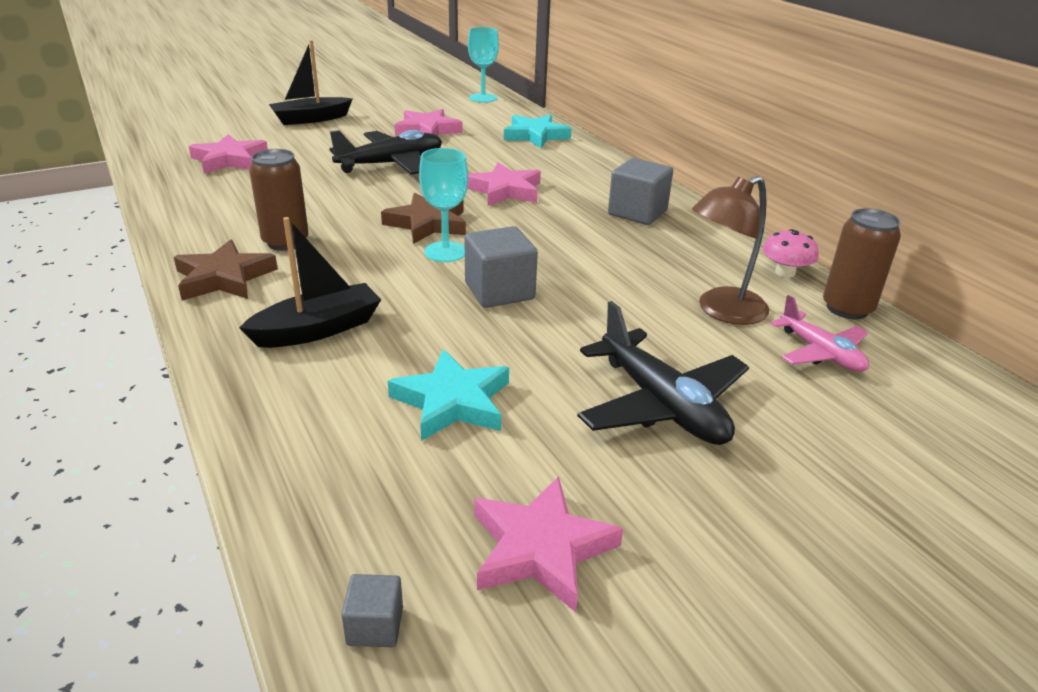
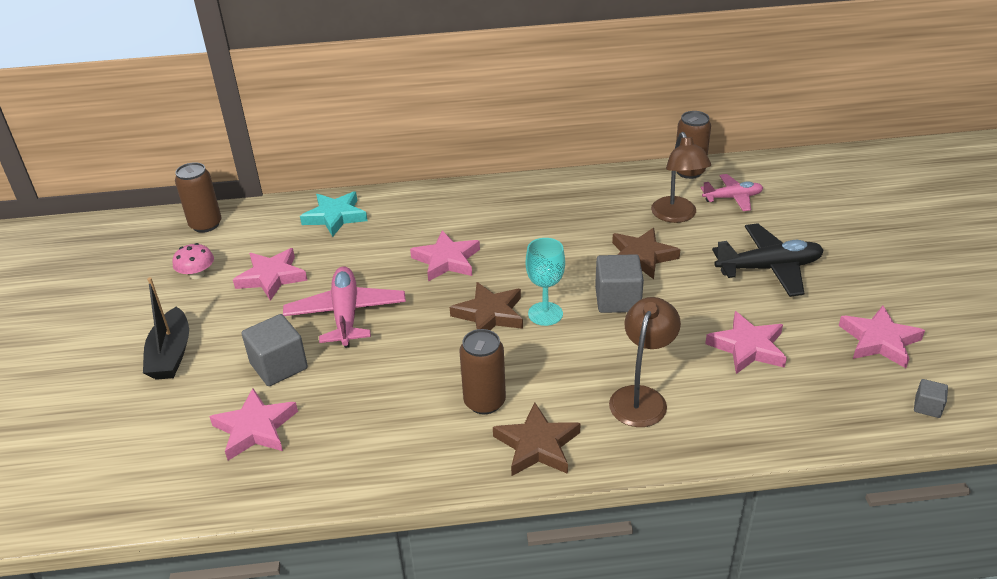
camera: 65 degrees left, 5 degrees up
(318, 329) = (641, 397): black boat -> brown lamp
(391, 164) = (346, 314): black plane -> pink plane
(453, 402) = (747, 347): turquoise star -> pink star
(483, 98) = (206, 225): turquoise goblet -> brown can
(602, 296) = (641, 257): none -> brown star
(637, 212) = (524, 207): grey cube -> grey cube (279, 366)
(785, 272) = (638, 177): pink mushroom -> pink mushroom (197, 274)

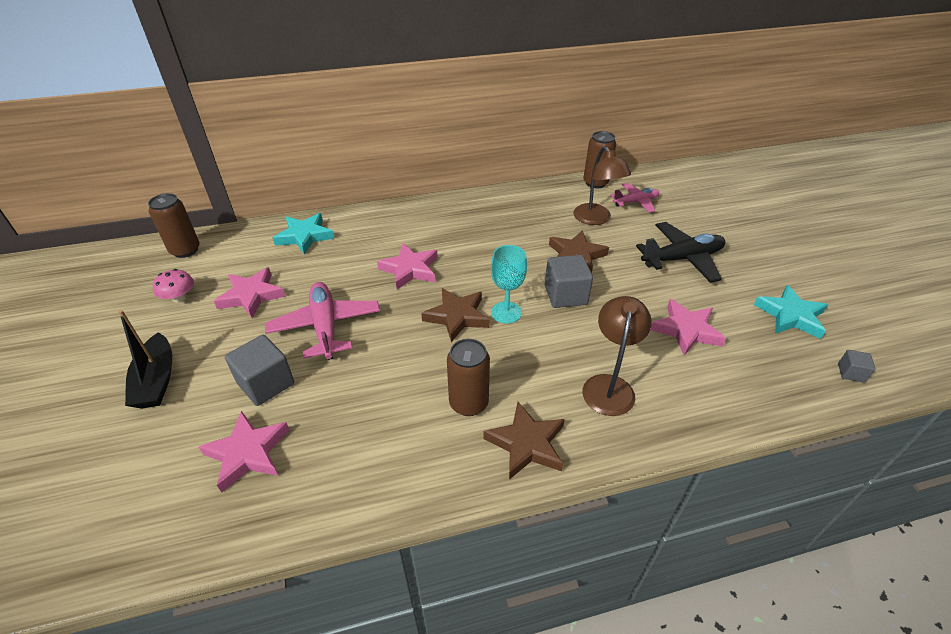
camera: 10 degrees left, 5 degrees up
(879, 341) = (790, 316): pink star -> turquoise star

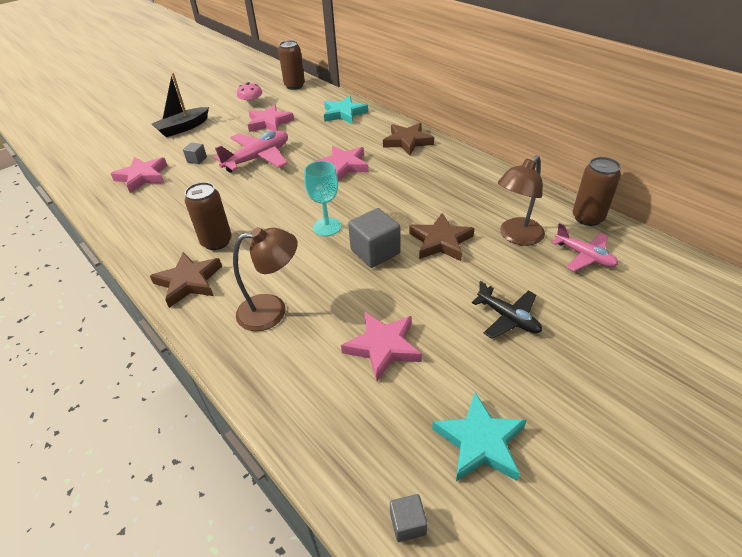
camera: 65 degrees right, 0 degrees up
(266, 383) = (197, 160): grey cube -> grey cube, size x0.52
(457, 316) = (305, 205): brown star -> brown star (407, 141)
(682, 259) = (508, 318): black plane -> black plane, size x0.62

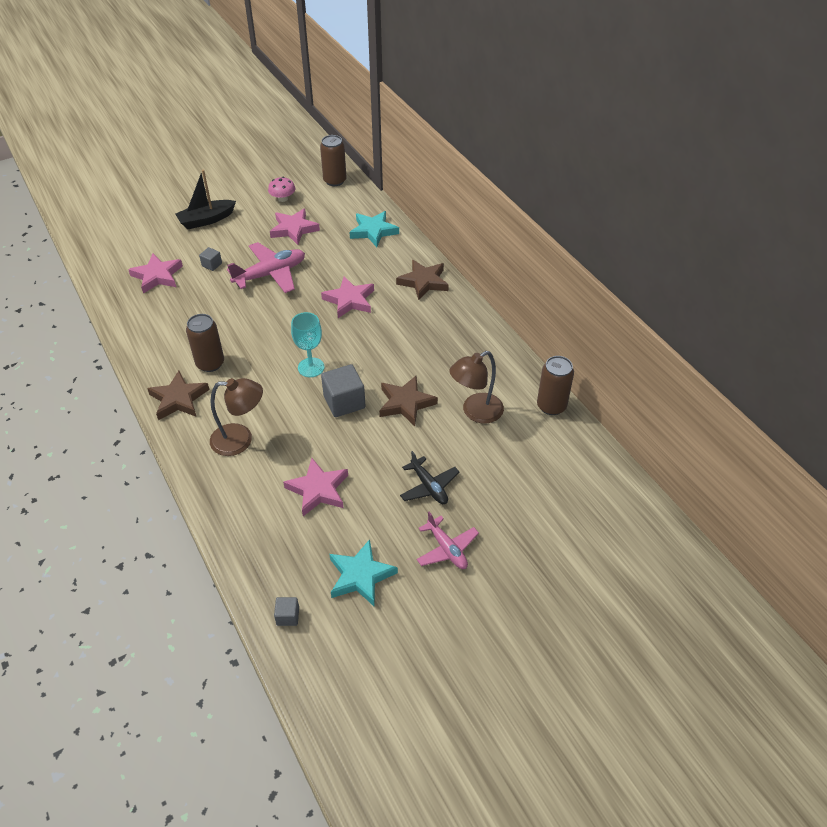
camera: 10 degrees right, 5 degrees up
(584, 256) = (525, 444): pink plane -> pink plane (447, 549)

